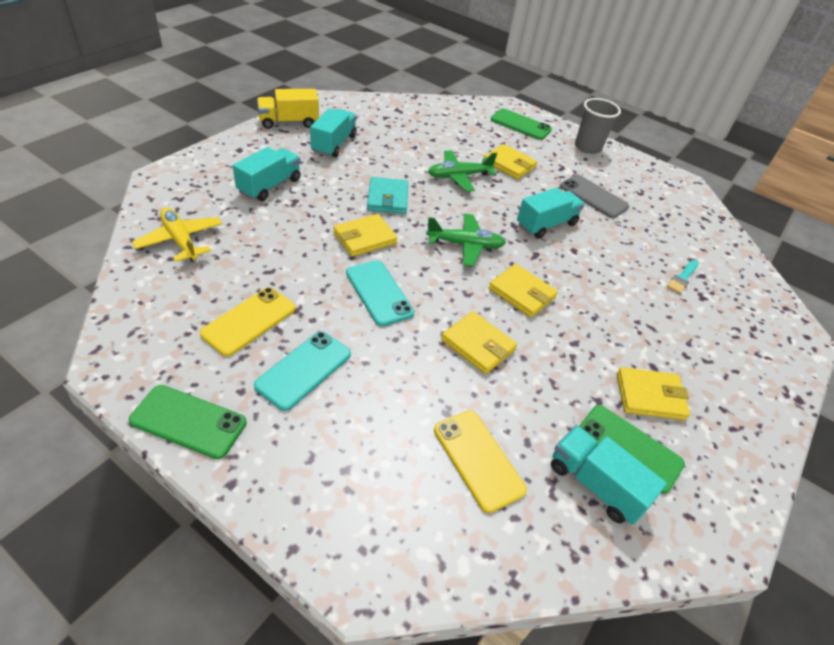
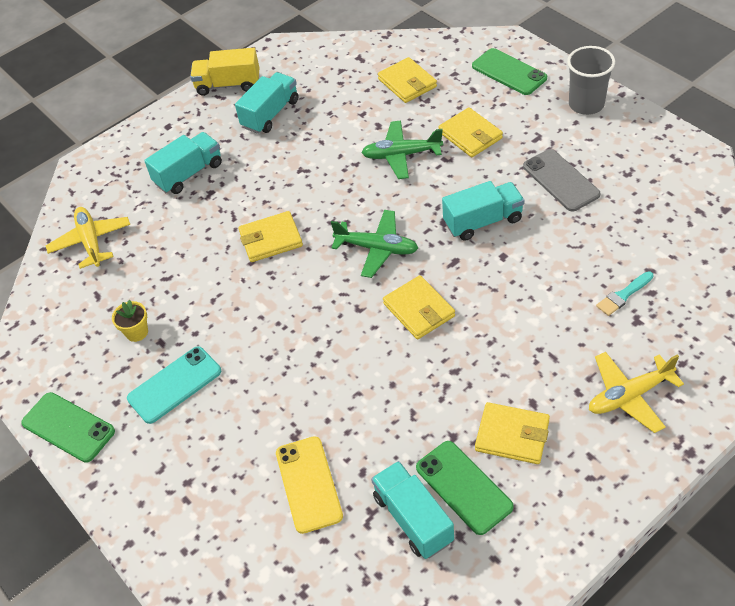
camera: 25 degrees right, 5 degrees up
(249, 321) = (137, 332): yellow phone -> yellow flower pot
(379, 293) = (267, 305): turquoise phone -> none
(387, 198) = (309, 188): turquoise wallet -> none
(478, 345) = (349, 368): yellow wallet -> yellow wallet (407, 83)
(728, 356) = (629, 396): none -> yellow plane

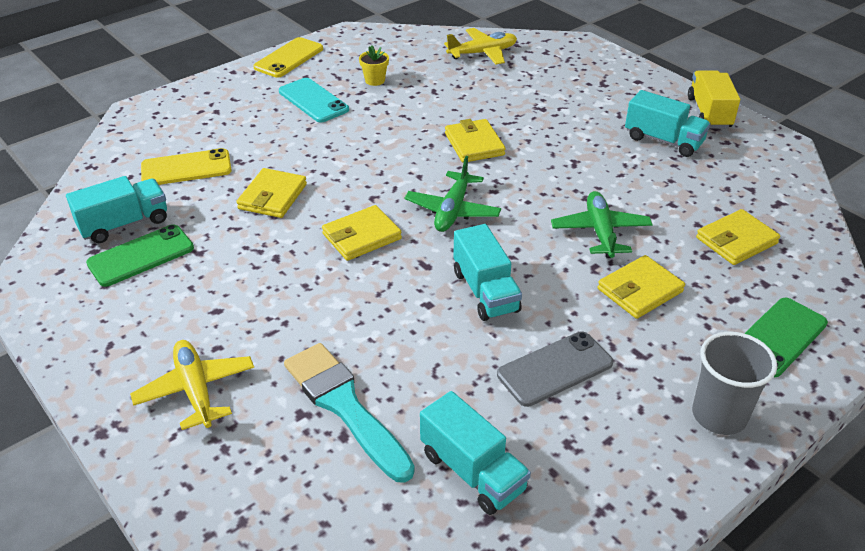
camera: 85 degrees right, 10 degrees down
(68, 427) = (289, 58): green phone -> yellow phone
(189, 174) = (568, 96): turquoise truck -> turquoise truck (472, 471)
(512, 435) = (183, 292): yellow wallet -> yellow wallet (272, 197)
(623, 295) = (345, 406): turquoise brush -> turquoise brush, size x2.07

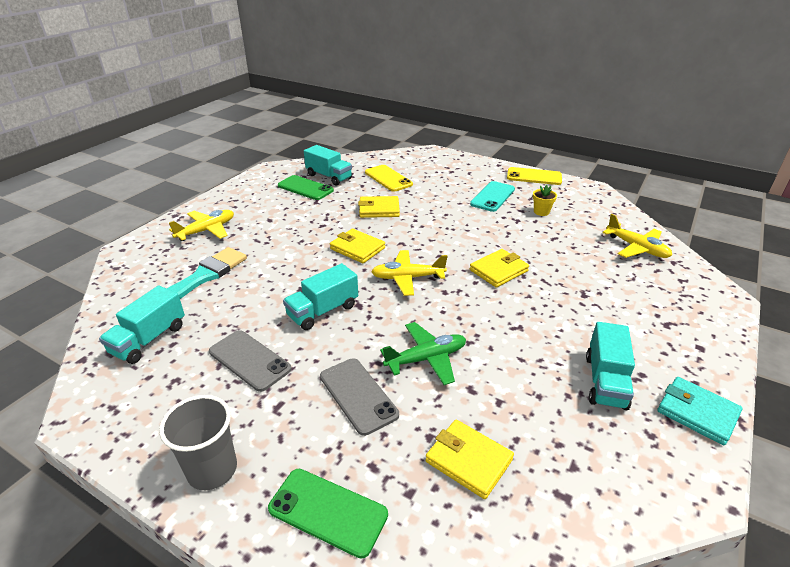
camera: 70 degrees right, 5 degrees down
(452, 210) = (407, 278): green plane -> yellow plane
(639, 290) = (358, 395): yellow wallet -> grey phone
(709, 113) = (697, 412): yellow truck -> turquoise wallet

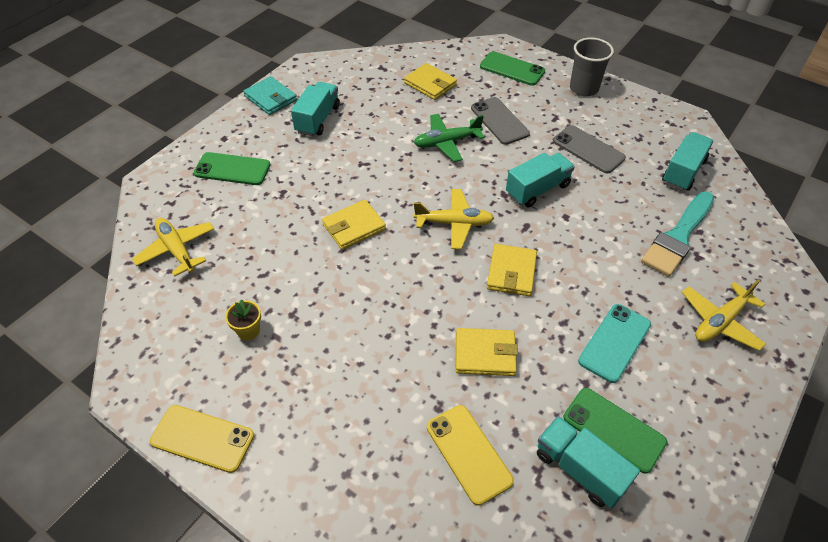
camera: 175 degrees left, 15 degrees up
(357, 248) = (511, 272): yellow wallet -> yellow wallet turned 60 degrees clockwise
(492, 197) = (303, 377): turquoise phone -> turquoise phone (614, 343)
(654, 313) = (232, 169): none -> green phone

